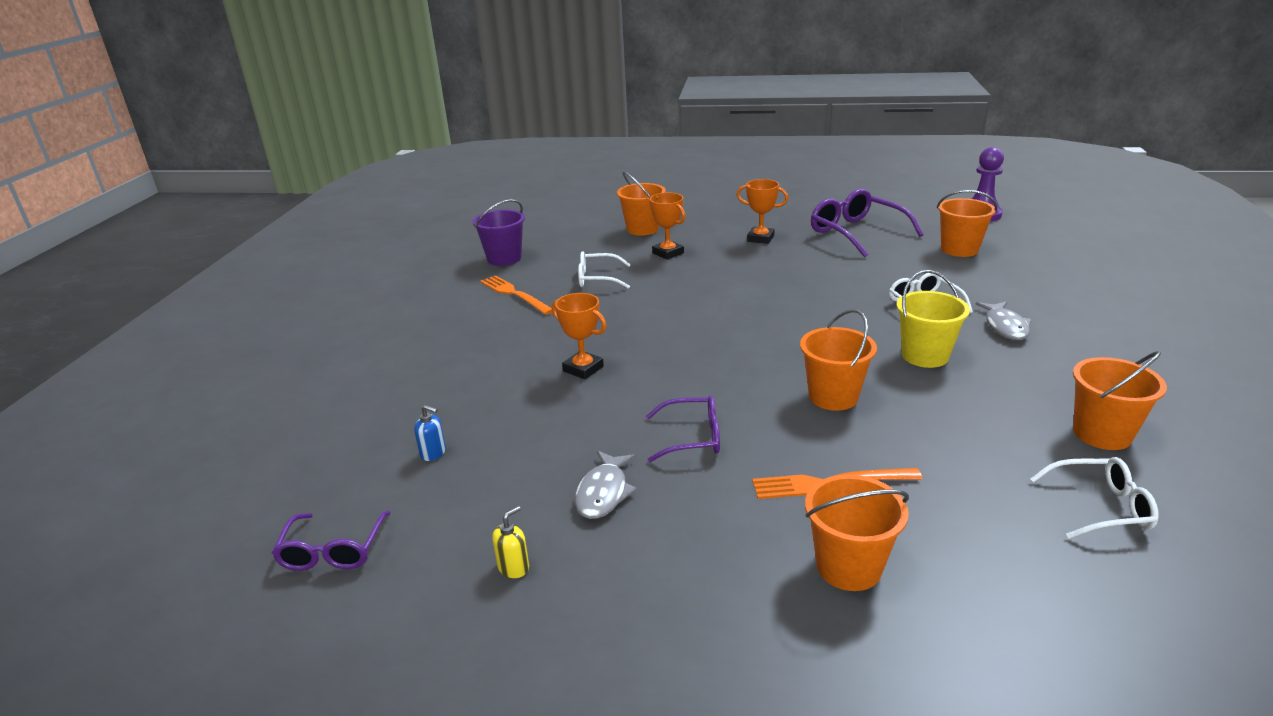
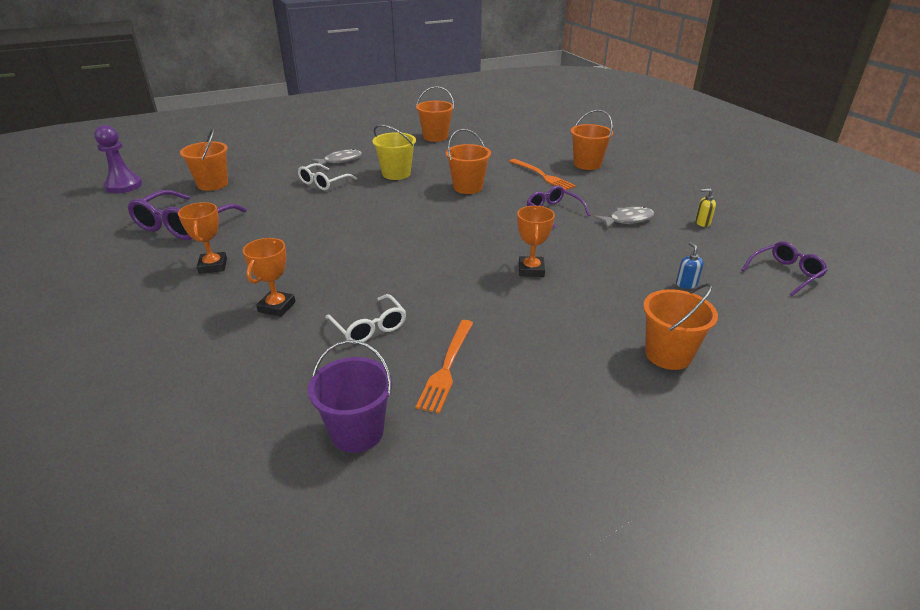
camera: 125 degrees left, 5 degrees up
(642, 229) = (203, 351): orange bucket -> orange bucket (668, 354)
(1100, 507) = (490, 134): white glasses -> none

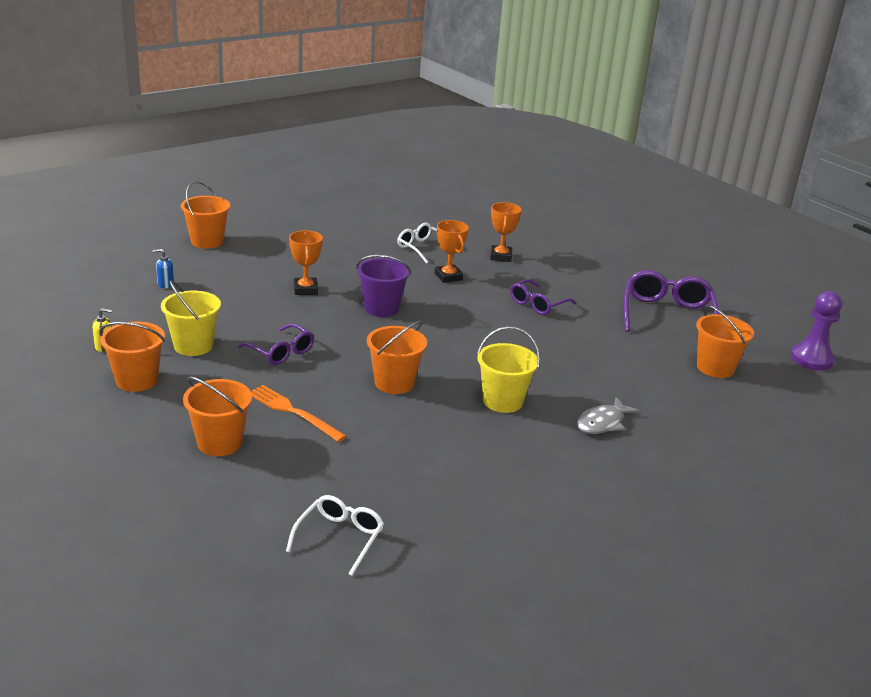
camera: 165 degrees right, 5 degrees down
(213, 266) = (586, 281): orange trophy -> orange trophy (448, 277)
(323, 183) = (584, 379): white glasses -> white glasses (339, 538)
(357, 432) = (398, 208): purple bucket -> purple bucket (381, 308)
(435, 137) = (493, 500): orange bucket -> orange bucket (137, 380)
(447, 367) = (359, 231): orange fork -> none
(627, 220) = (193, 346): grey fish -> yellow bucket
(686, 284) = (165, 284): blue soap dispenser -> blue soap dispenser turned 105 degrees clockwise
(785, 273) = (61, 296): purple glasses -> purple glasses (537, 304)

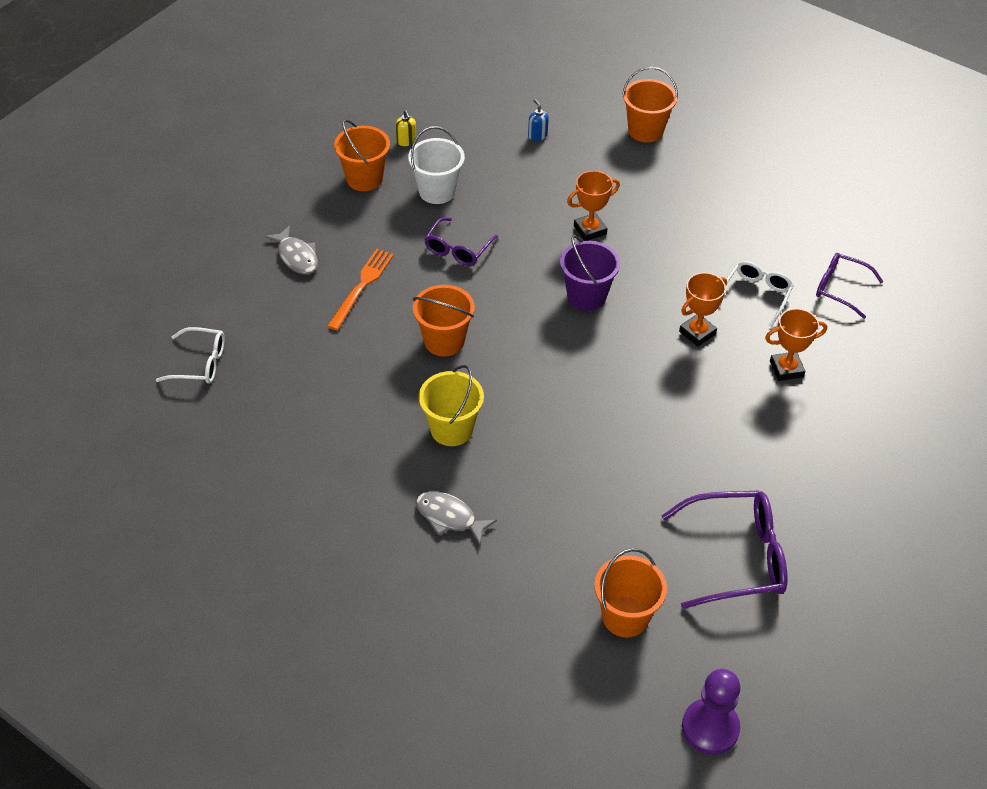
camera: 75 degrees right, 20 degrees up
(193, 346) = (437, 191): yellow bucket -> white bucket
(219, 443) = (297, 257): orange bucket -> grey fish
(537, 304) = (681, 424): purple glasses -> purple glasses (840, 288)

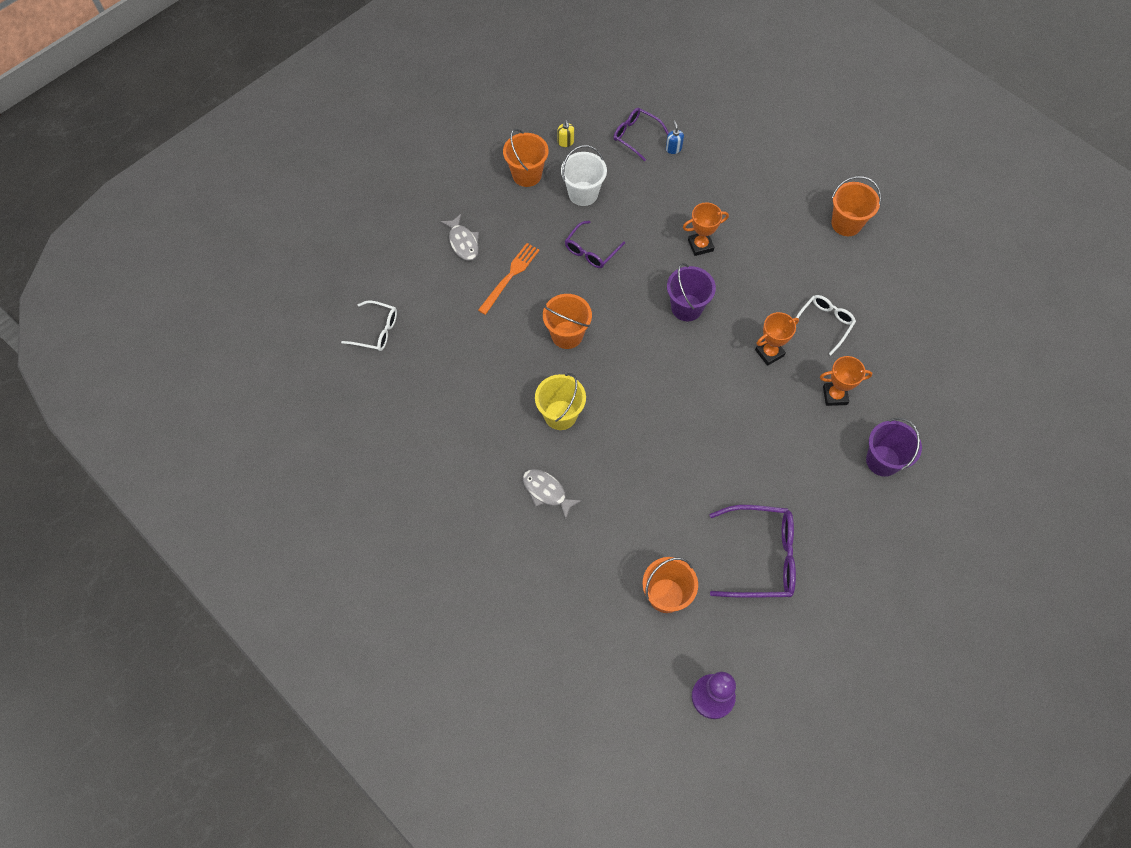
camera: 10 degrees right, 15 degrees up
(645, 131) = (764, 154): orange bucket -> orange bucket (846, 223)
(840, 288) = (895, 326): purple glasses -> purple glasses (636, 136)
(861, 432) = (883, 460): none -> purple bucket

